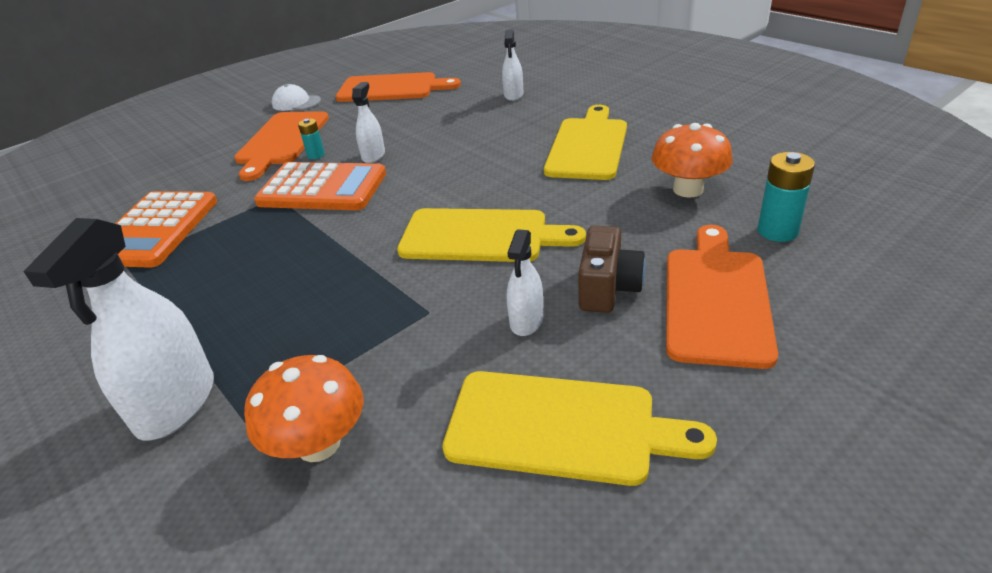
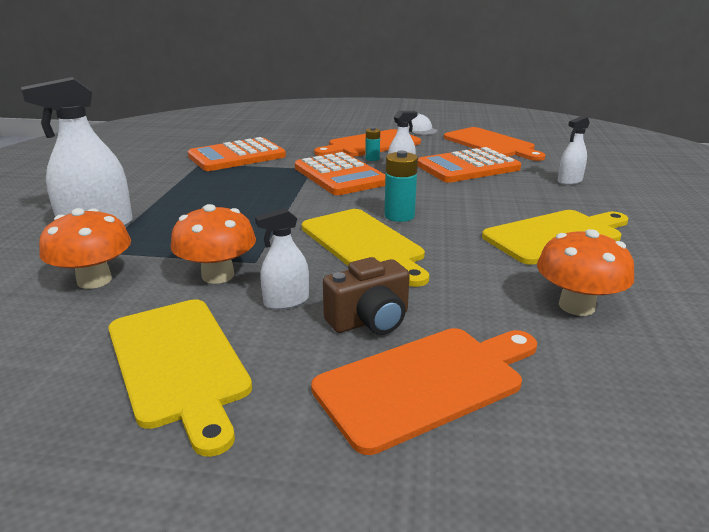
camera: 45 degrees right, 10 degrees down
(417, 120) = (468, 167): none -> orange calculator
(426, 346) = (218, 275): none -> orange mushroom
(777, 231) = (593, 383): turquoise battery -> turquoise battery (399, 216)

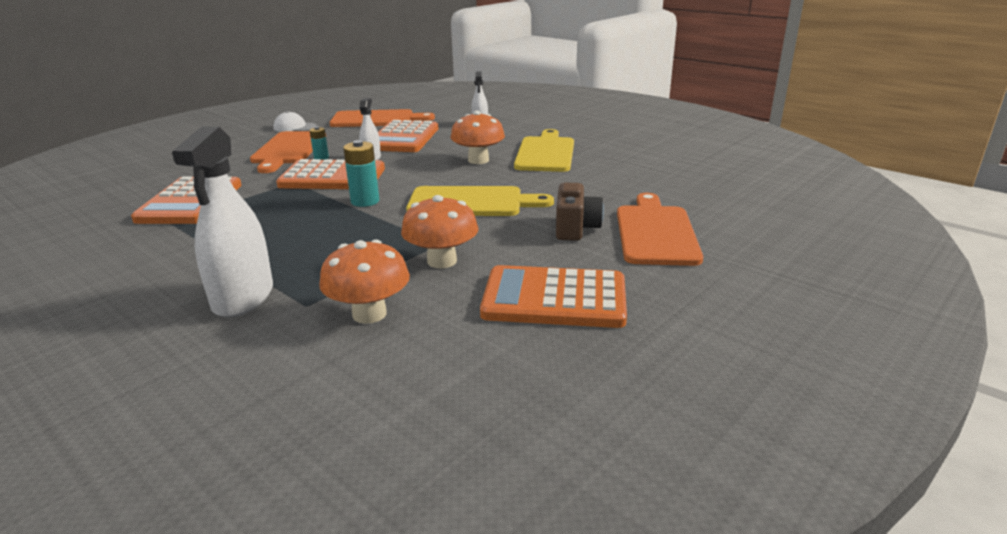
camera: 55 degrees left, 0 degrees up
(178, 363) = (554, 298): yellow cutting board -> orange calculator
(286, 301) = (517, 246): white spray bottle -> none
(399, 216) = (446, 180): turquoise battery -> turquoise battery (365, 201)
(576, 306) = (626, 176): orange mushroom -> orange mushroom (478, 160)

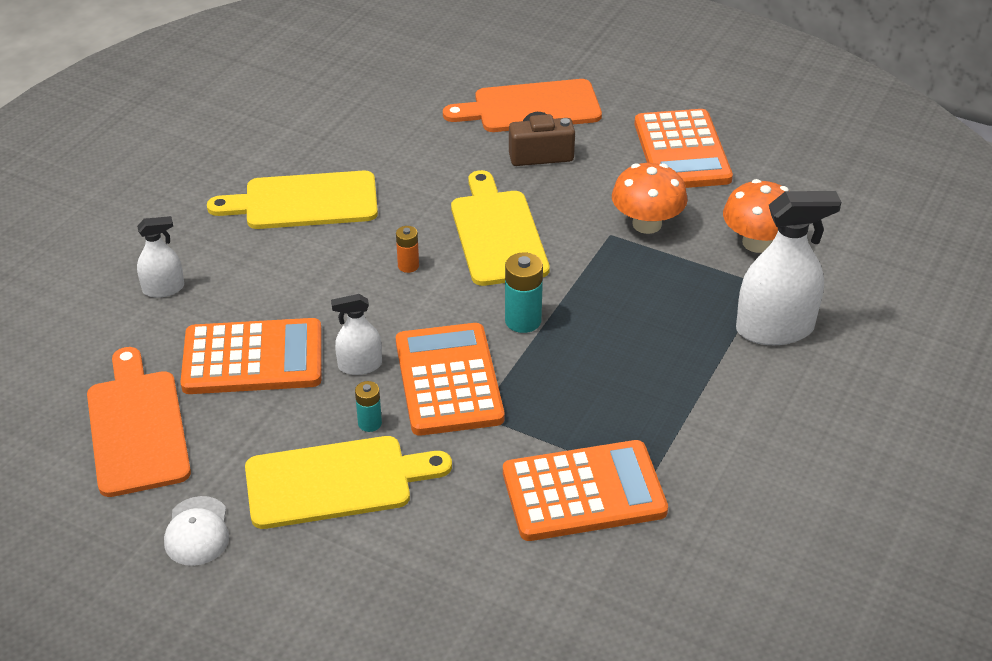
camera: 105 degrees left, 15 degrees up
(288, 150) = (336, 482): orange cutting board -> yellow cutting board
(455, 174) = (408, 266): none -> orange battery
(478, 160) = (347, 256): orange mushroom -> none

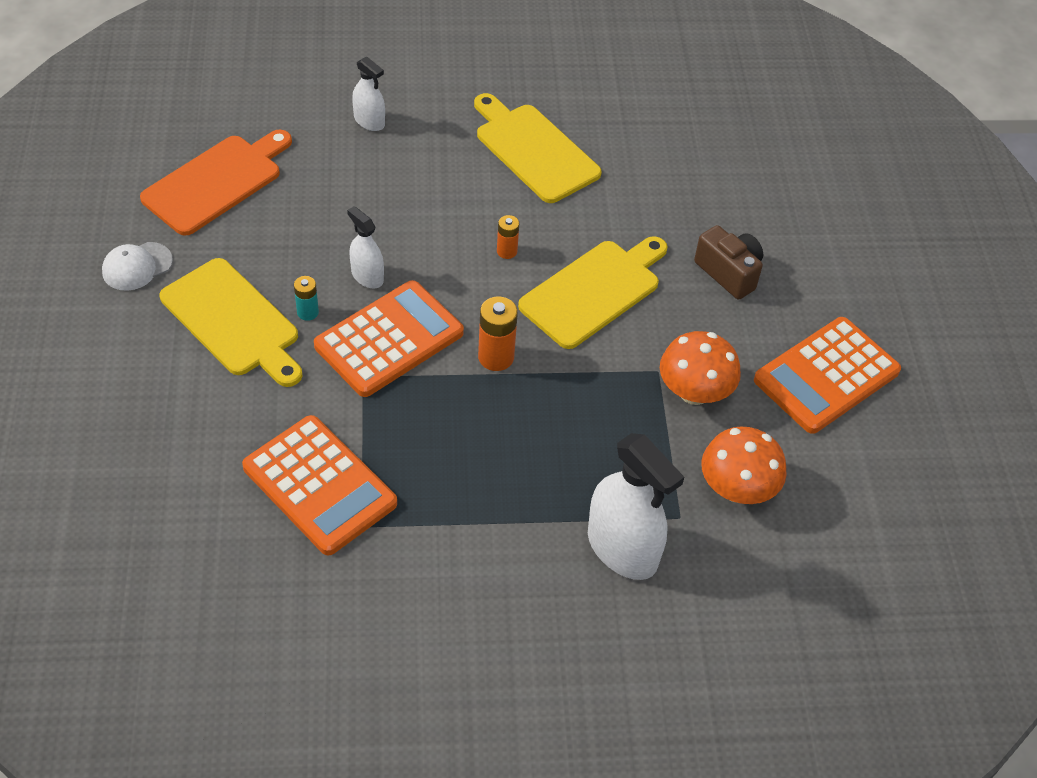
camera: 55 degrees right, 10 degrees up
(253, 358) = (330, 209): orange calculator -> none
(523, 320) = (496, 357): turquoise battery -> orange battery
(531, 107) = (791, 237): orange cutting board -> none

